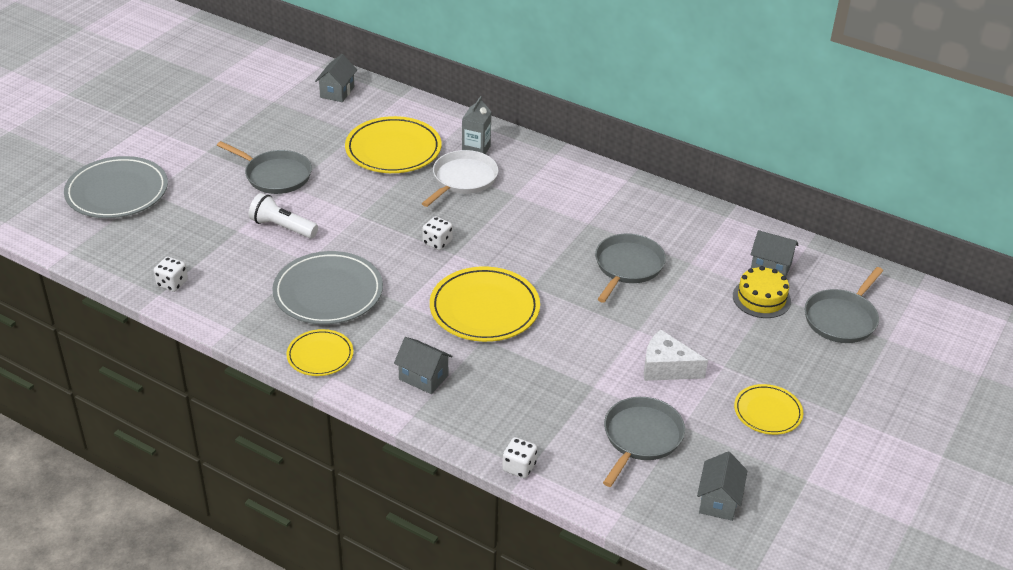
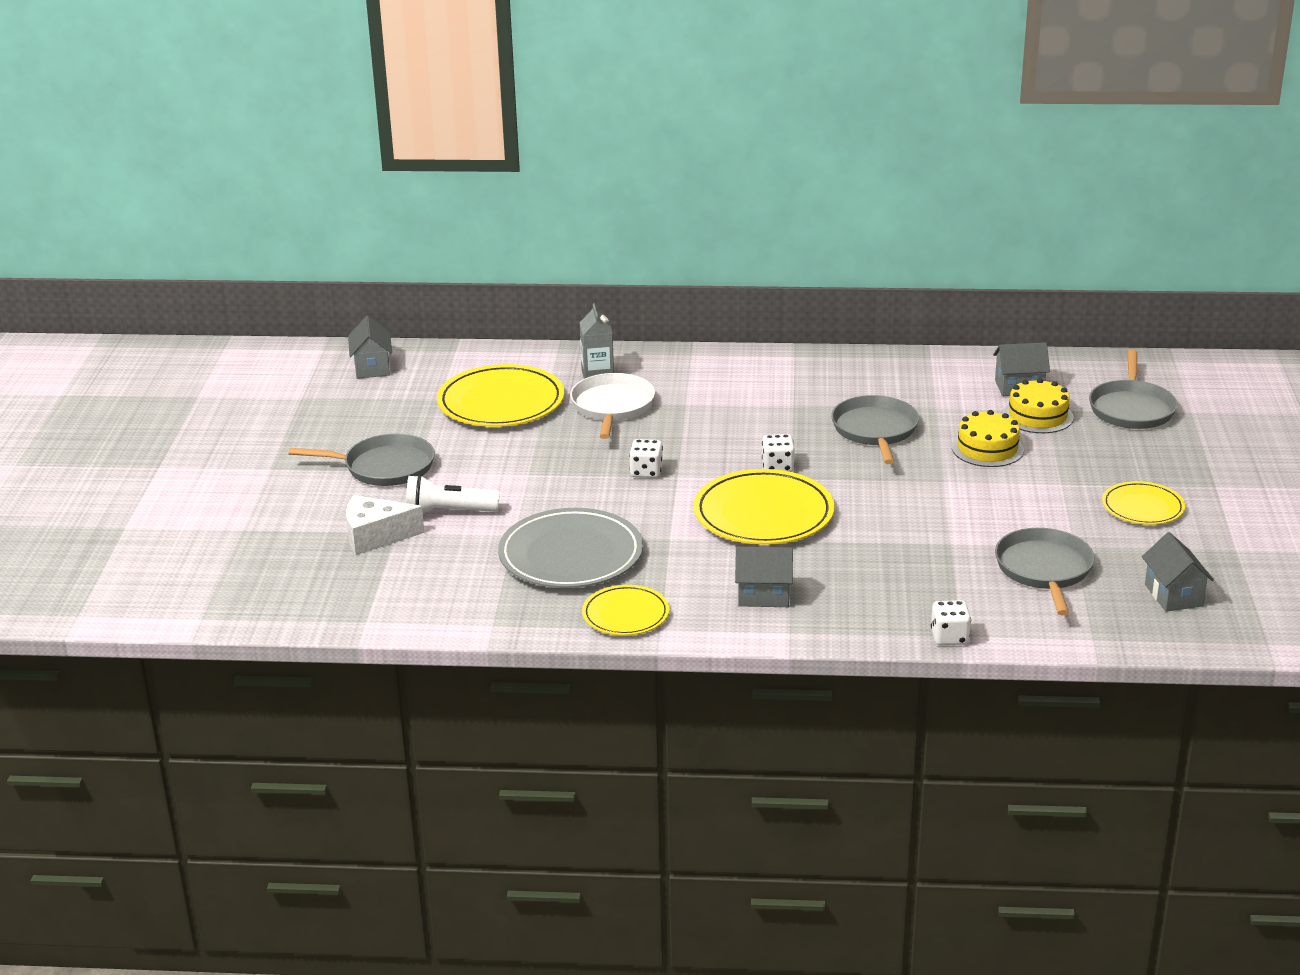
camera: 25 degrees left, 10 degrees down
(117, 192) = (197, 541): grey plate -> none
(172, 283) = (371, 606): white dice -> white dice (778, 467)
(666, 368) = (1007, 503): white cheese -> white cheese (376, 536)
(696, 313) = (987, 448): none -> yellow cake

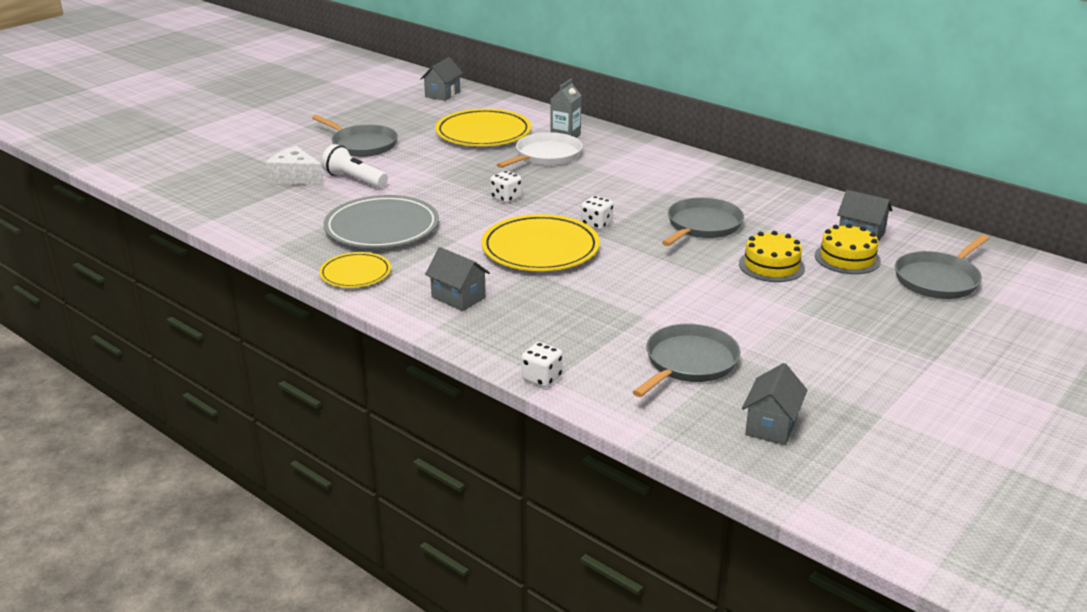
camera: 35 degrees right, 0 degrees up
(1142, 507) = (842, 351): yellow plate -> none

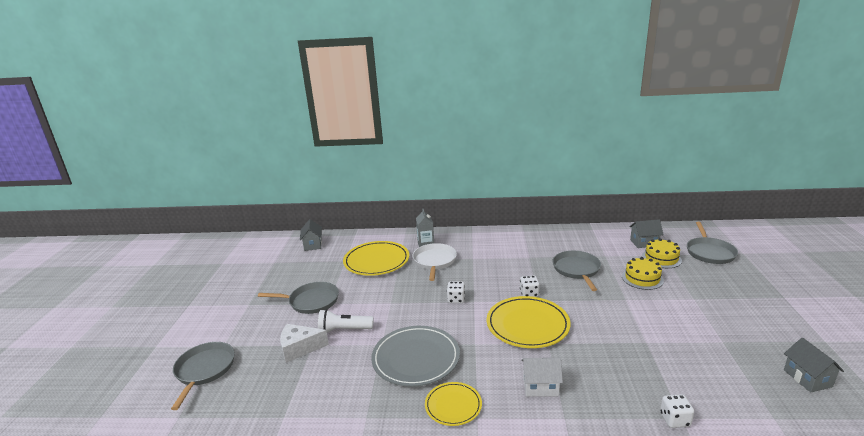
camera: 35 degrees left, 5 degrees down
(458, 297) = (540, 387): grey house -> white house
(689, 363) = (713, 360): grey pan -> grey pan (204, 370)

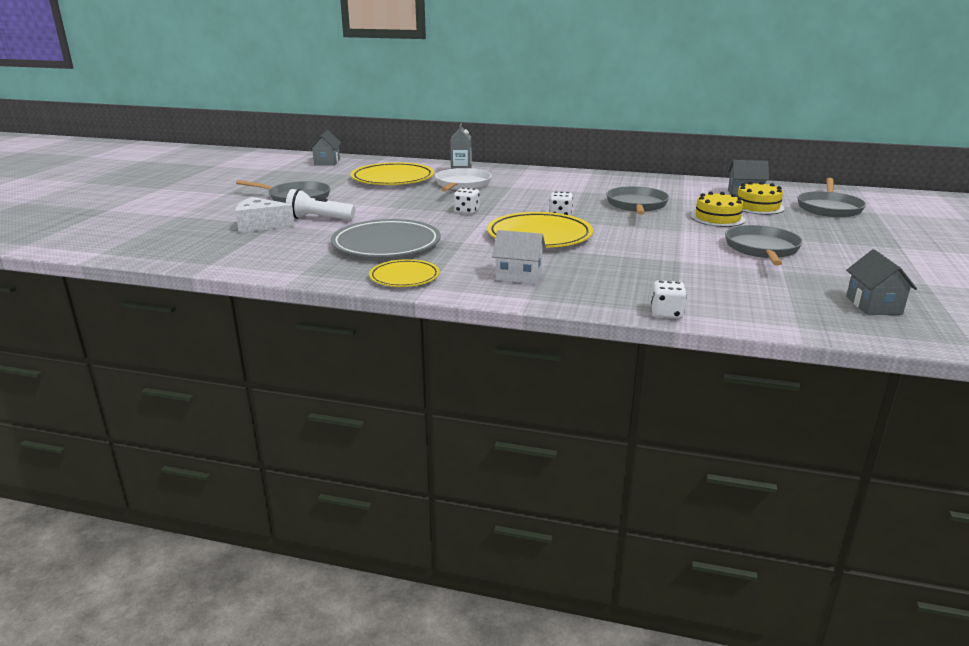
camera: 10 degrees right, 0 degrees up
(204, 370) = (148, 228): grey pan -> grey pan (762, 249)

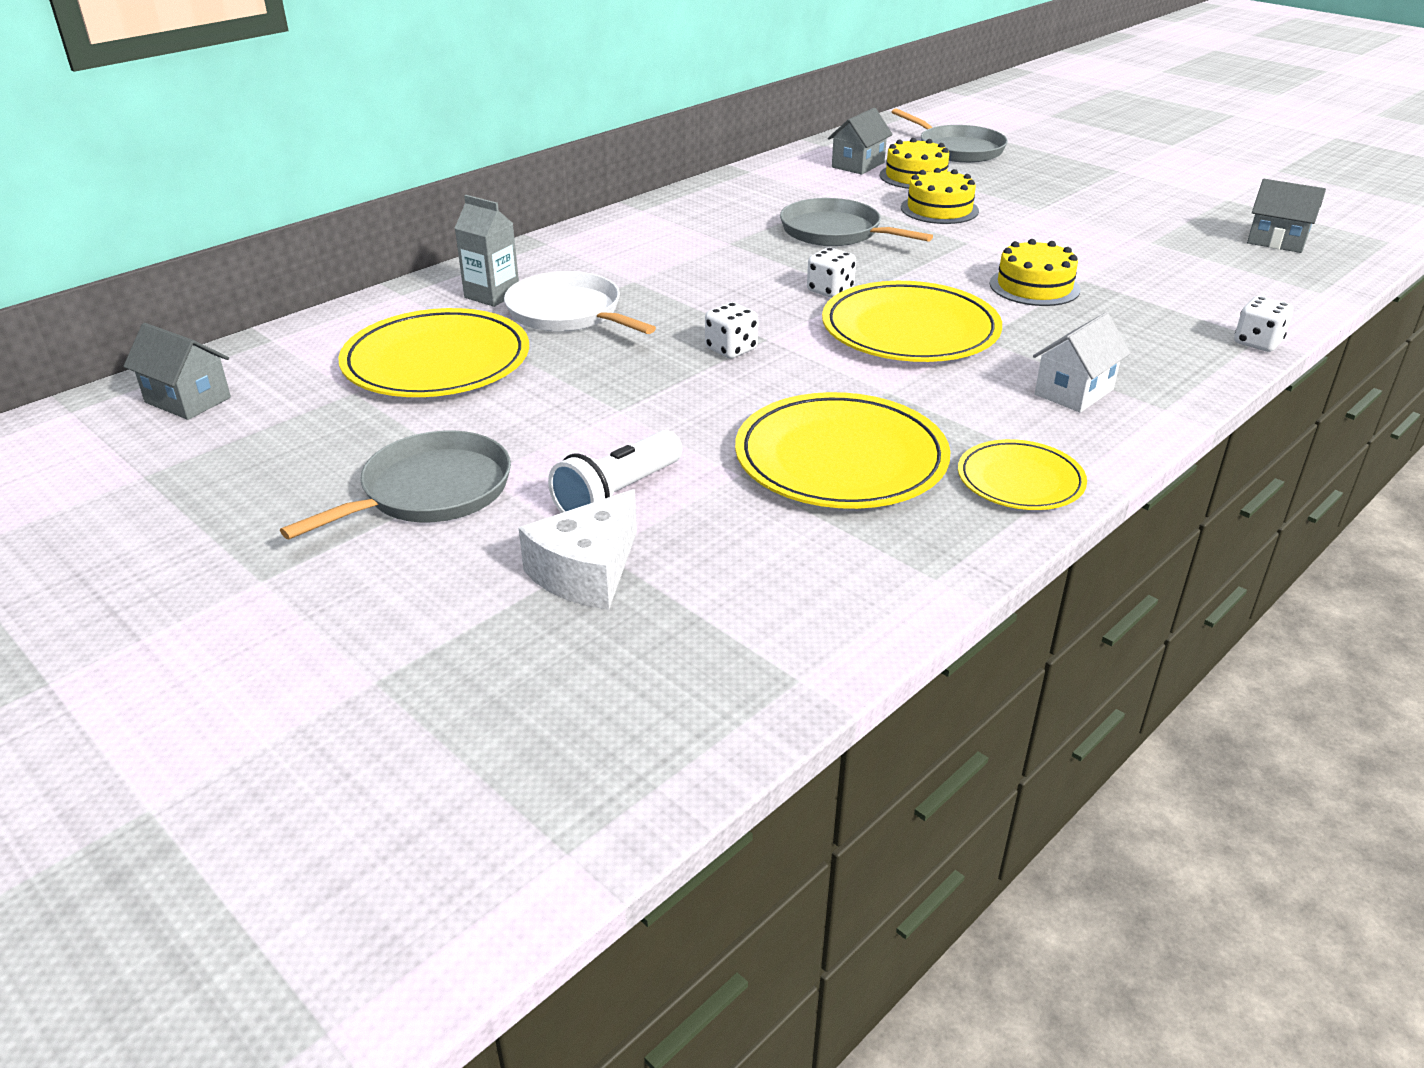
camera: 60 degrees left, 10 degrees up
(386, 244) = (841, 459): grey plate -> yellow plate
(646, 251) = (1034, 286): none -> yellow cake
(762, 249) = (1073, 227): grey pan -> none

